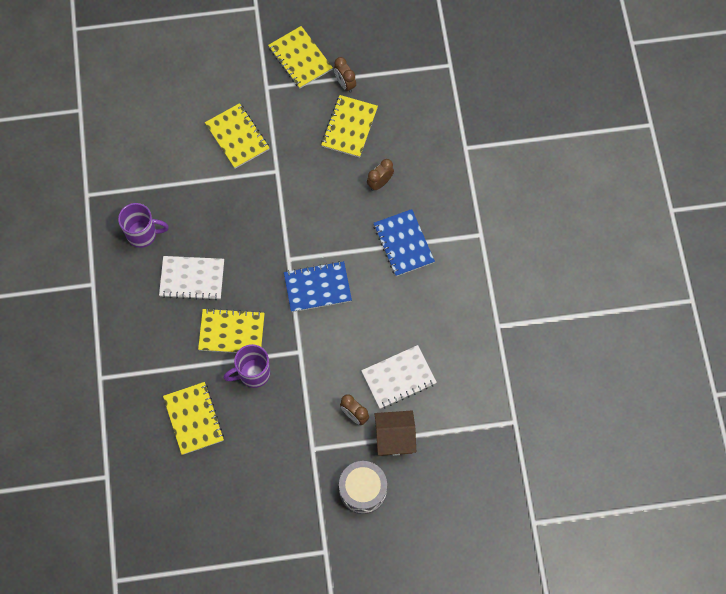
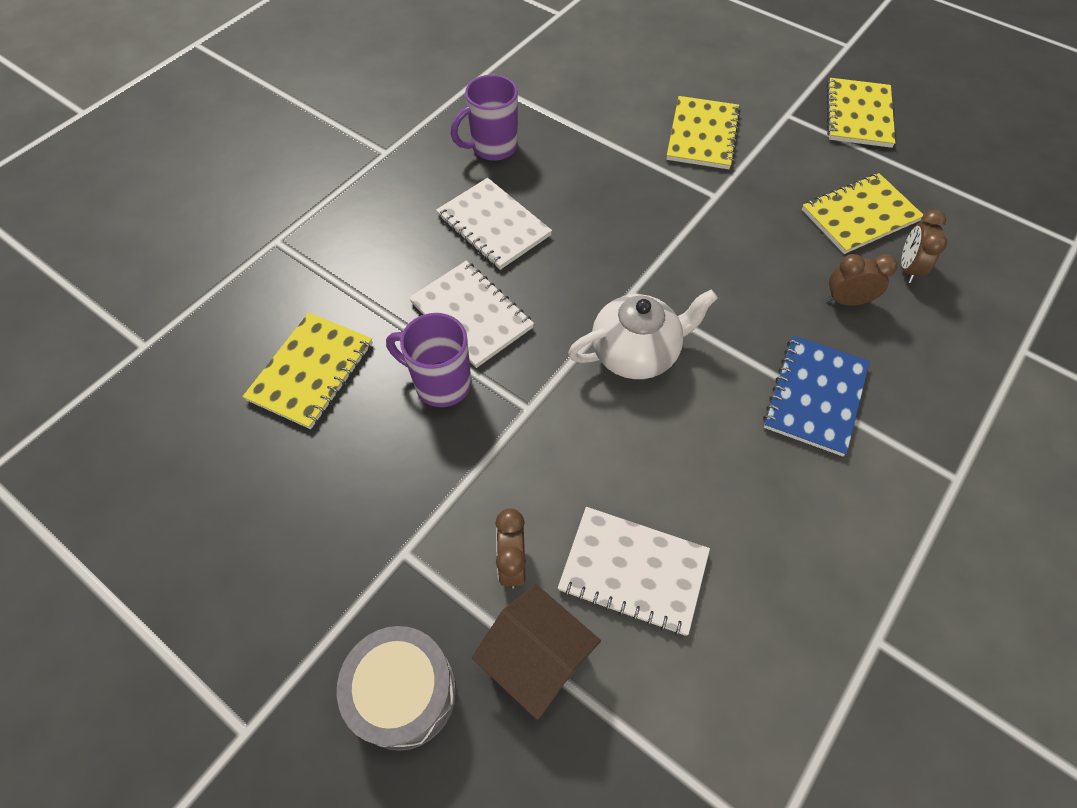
camera: 45 degrees right, 10 degrees down
(143, 234) = (492, 148): purple mug -> purple mug turned 105 degrees clockwise
(231, 332) = (471, 315): yellow notebook -> white notebook
(317, 287) = (636, 353): blue notebook -> white teapot
(345, 84) = (896, 171): brown clock -> brown clock (908, 268)

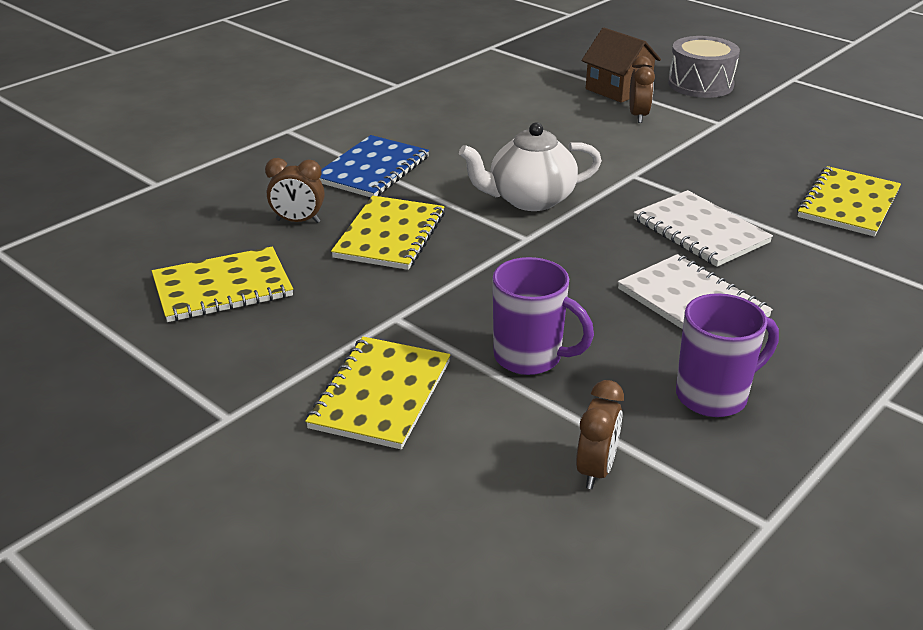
camera: 175 degrees left, 25 degrees down
(441, 383) = (718, 191): purple mug -> purple mug (530, 357)
(633, 571) = (551, 110): white notebook -> none
(858, 115) = (113, 410): yellow notebook -> yellow notebook (390, 235)
(908, 268) = (209, 240): brown clock -> brown clock (596, 470)

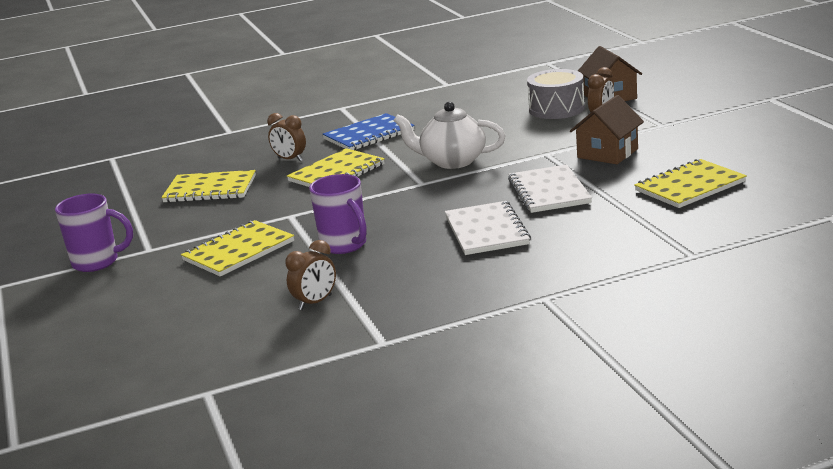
camera: 30 degrees right, 10 degrees down
(700, 84) = (683, 97): grey drum -> grey drum (556, 109)
(705, 168) = (607, 153): none -> brown house
(714, 396) = (433, 279): purple mug -> purple mug (97, 262)

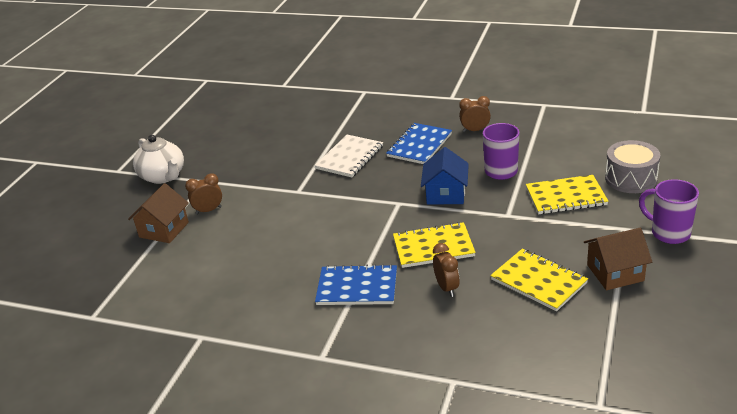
camera: 140 degrees left, 10 degrees up
(315, 302) = (553, 138): brown clock -> brown clock (475, 130)
(381, 206) = (445, 194): none -> blue house
(452, 161) = (353, 215): white teapot -> white teapot (163, 176)
(486, 231) = (419, 145): white notebook -> blue notebook
(556, 109) = (211, 237): grey drum -> grey drum (631, 179)
(607, 153) = (273, 172): brown house -> brown house (615, 273)
(690, 186) = (290, 127): yellow notebook -> none

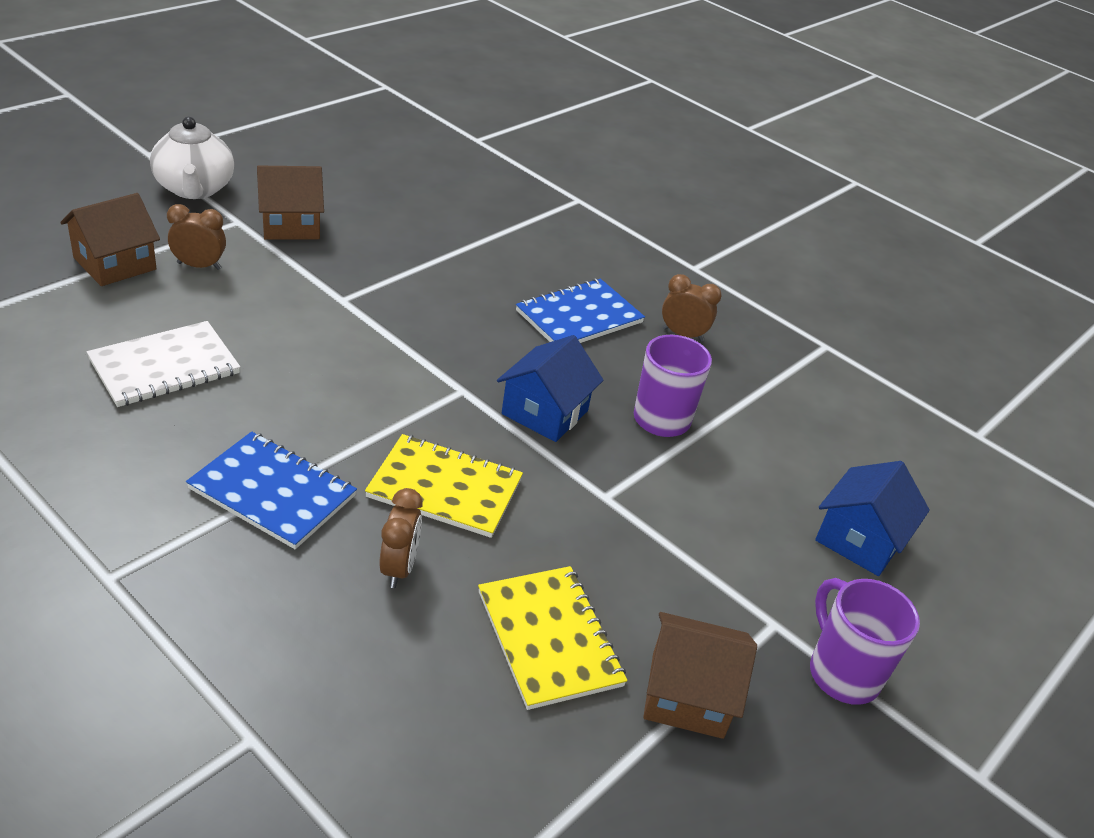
camera: 15 degrees right, 5 degrees up
(233, 170) = (290, 225): none -> brown house
(349, 157) = (462, 286): white notebook -> white notebook (164, 366)
(566, 196) = (725, 514): yellow notebook -> none
(631, 179) = (859, 540): grey drum -> blue house

